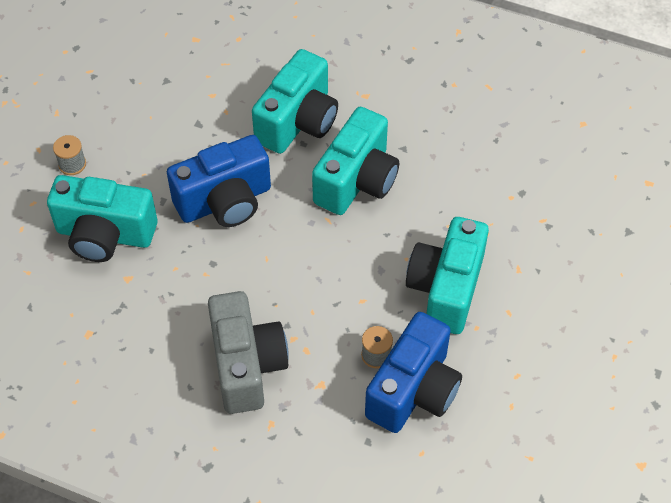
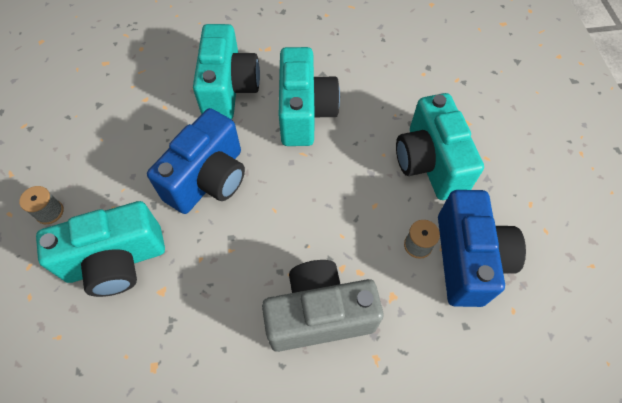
camera: 30 degrees left, 5 degrees up
(247, 365) = (319, 315): grey camera -> grey camera turned 60 degrees counterclockwise

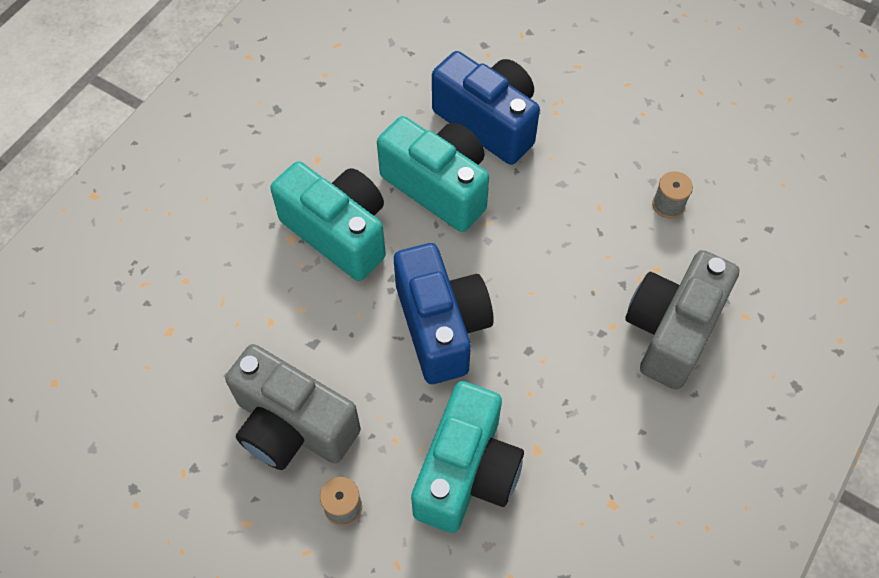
camera: 50 degrees left, 0 degrees up
(86, 153) = (292, 426): none -> grey camera
(430, 163) = (593, 130): turquoise camera -> none
(468, 259) = (712, 179): blue camera -> blue camera (488, 122)

